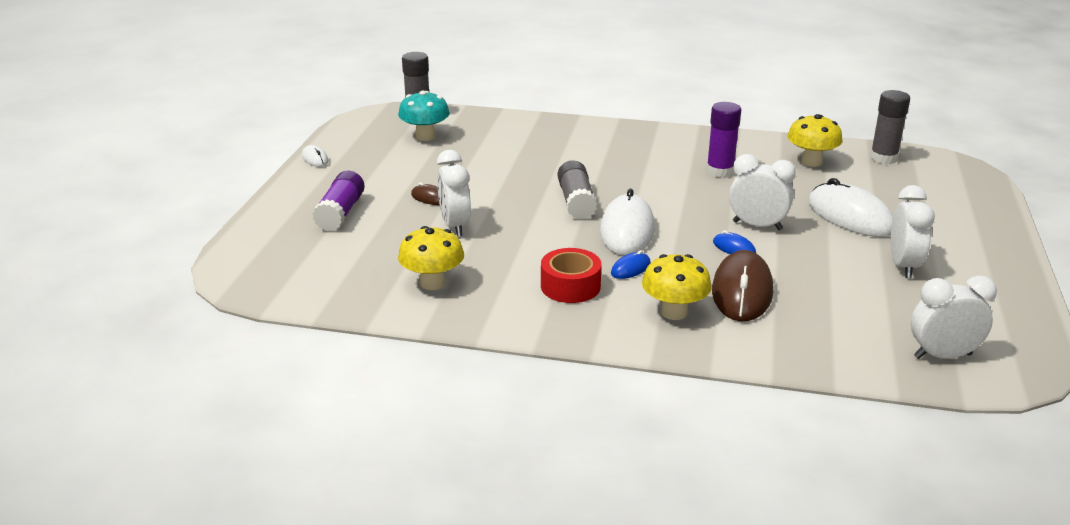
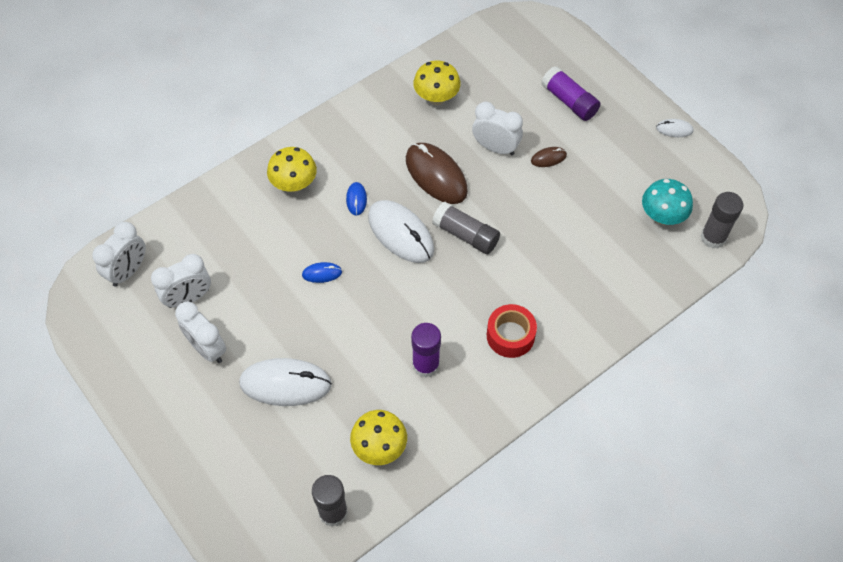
camera: 130 degrees right, 30 degrees up
(570, 286) = (368, 157): red tape -> red tape (510, 335)
(742, 291) = (277, 234): brown mouse -> brown mouse (436, 175)
(757, 225) = (333, 313): white clock -> white clock (188, 298)

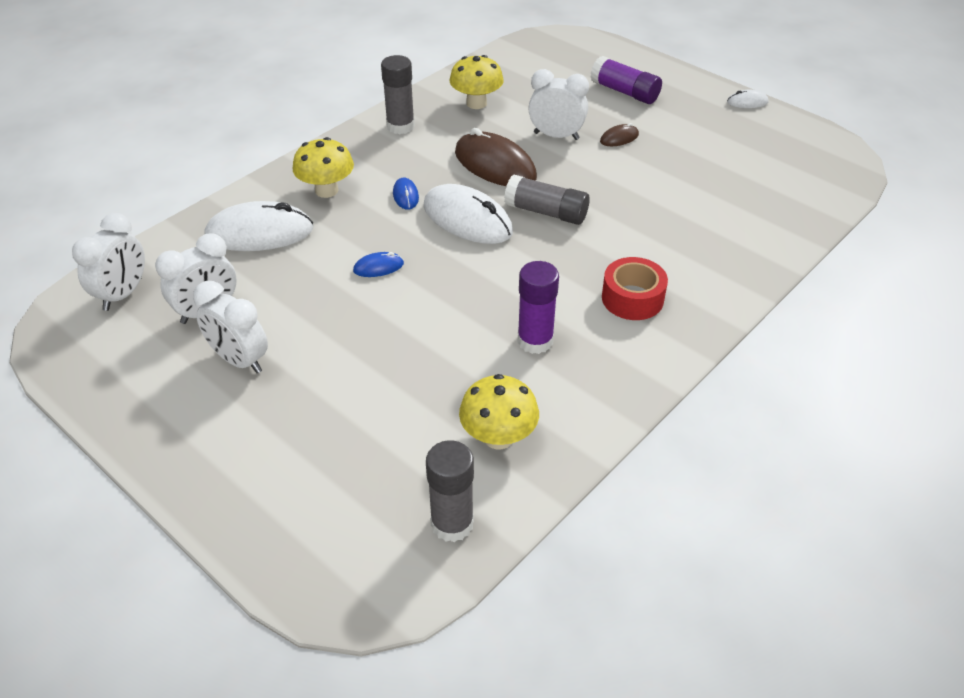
camera: 10 degrees left, 15 degrees down
(285, 384) = (353, 384): white mouse -> white mouse (259, 233)
(662, 216) = (766, 172): turquoise mushroom -> none
(713, 237) = (831, 183): grey glue stick -> grey glue stick (400, 126)

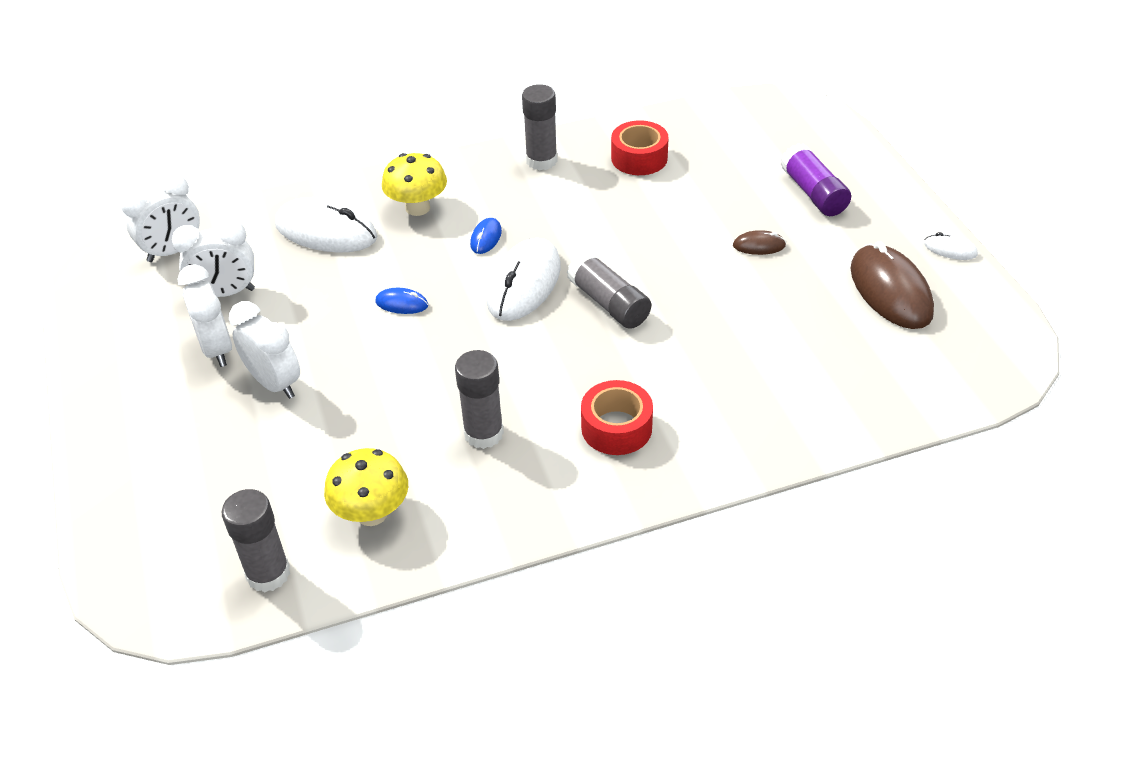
camera: 30 degrees right, 0 degrees up
(467, 219) = (524, 284): white mouse -> white mouse turned 45 degrees clockwise
(476, 103) = (639, 158): yellow mushroom -> red tape
(495, 165) = (600, 234): brown mouse -> brown mouse (890, 291)
(535, 341) = (483, 433): purple glue stick -> grey glue stick
(556, 136) = (692, 221): white clock -> white clock (275, 383)

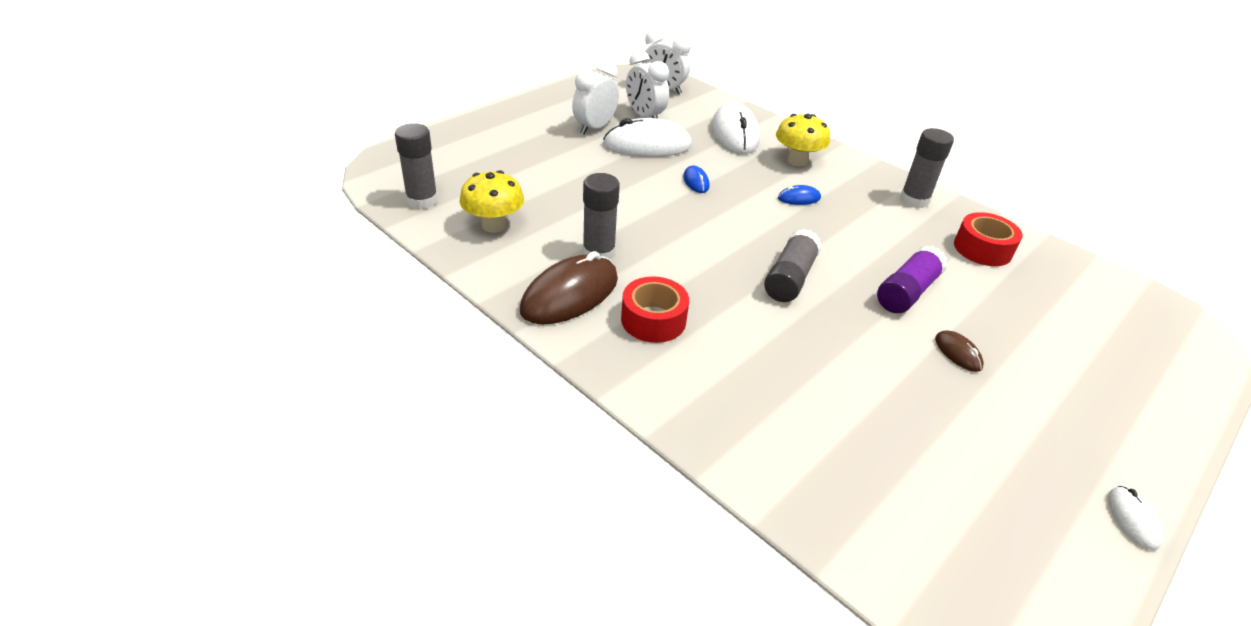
camera: 60 degrees right, 5 degrees down
(275, 383) = (582, 156): white clock -> none
(524, 284) = (768, 229): white mouse -> white mouse (647, 145)
(813, 193) = (1079, 375): purple glue stick -> purple glue stick (907, 292)
(890, 291) = (1002, 475): brown mouse -> brown mouse (570, 295)

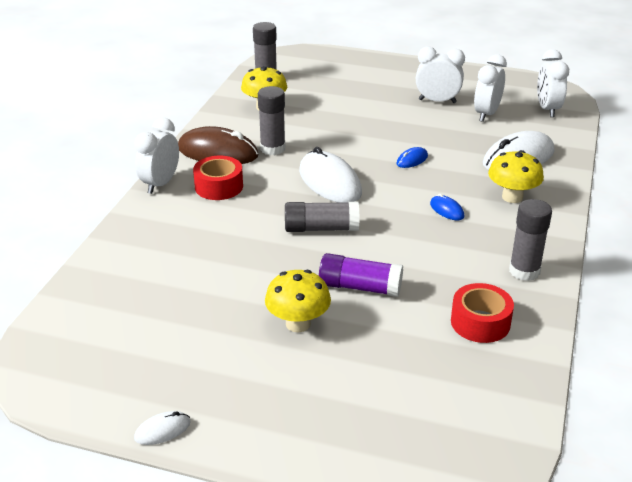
camera: 65 degrees right, 5 degrees down
(609, 367) = (160, 184): none -> white clock
(647, 145) = (441, 127): white mouse -> white mouse (330, 182)
(958, 353) = (298, 324): brown mouse -> yellow mushroom

